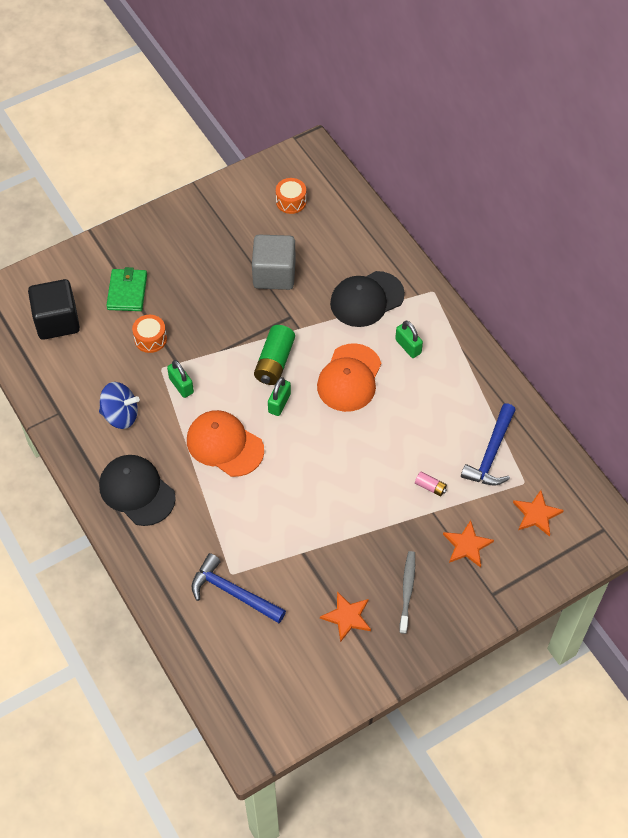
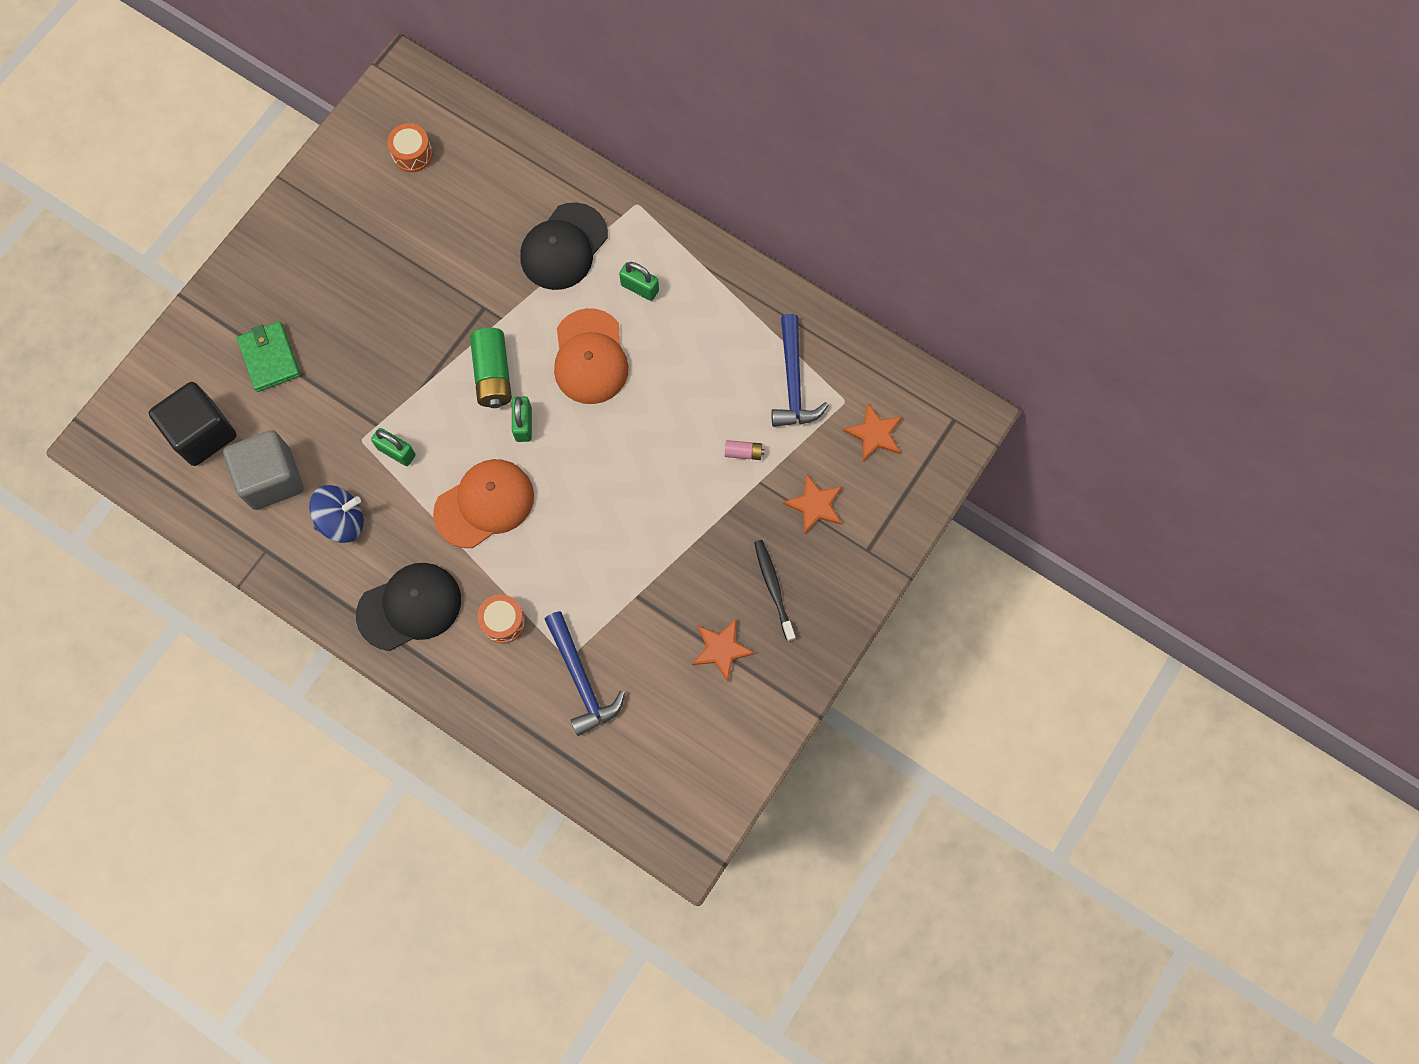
camera: 25 degrees left, 15 degrees up
(137, 491) = (409, 607): black cap -> black cap turned 135 degrees clockwise
(150, 339) = (329, 408): orange drum -> orange drum (503, 621)
(224, 445) = (484, 504): orange cap -> orange cap turned 135 degrees clockwise
(233, 593) = (581, 679): blue hammer -> blue hammer turned 120 degrees counterclockwise
(274, 274) = (438, 260): grey cube -> grey cube (272, 479)
(407, 590) = (773, 588): grey toothbrush -> black toothbrush

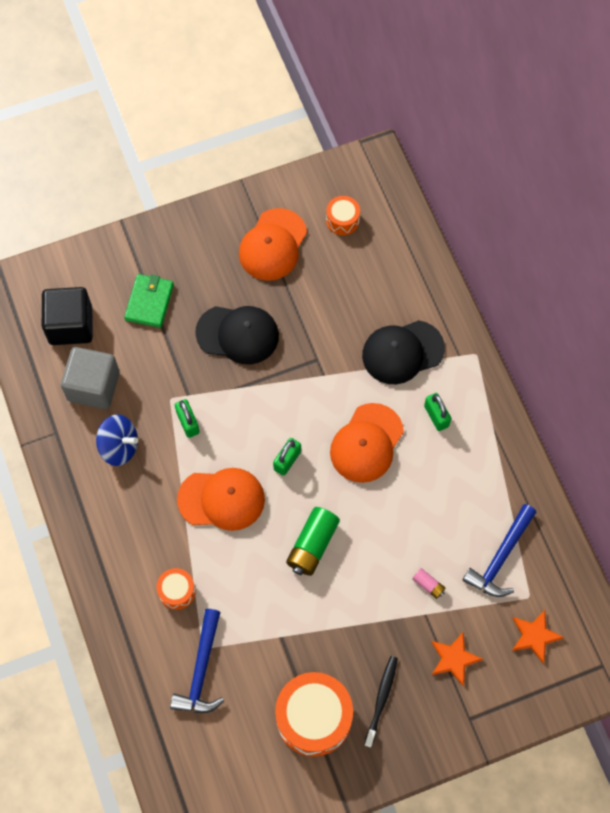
camera: 35 degrees right, 5 degrees down
(358, 222) = (273, 245): none -> orange cap
(409, 607) = (122, 537): black cap -> black cap (238, 334)
(493, 374) = (290, 411): green battery -> green battery (312, 545)
(721, 649) = (313, 717): orange star -> orange drum

